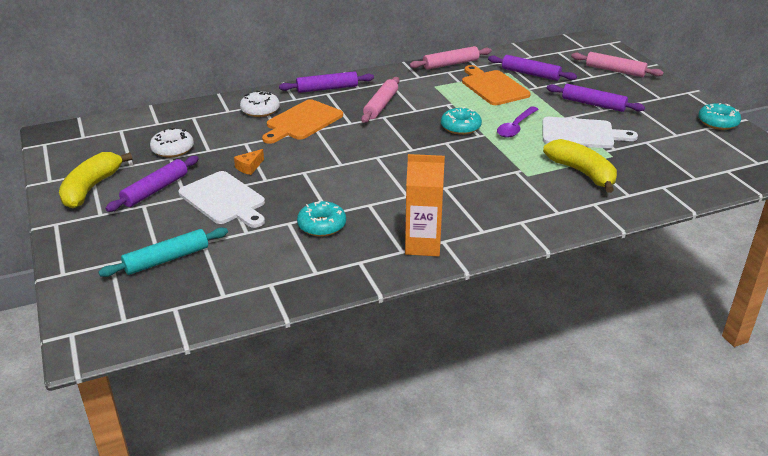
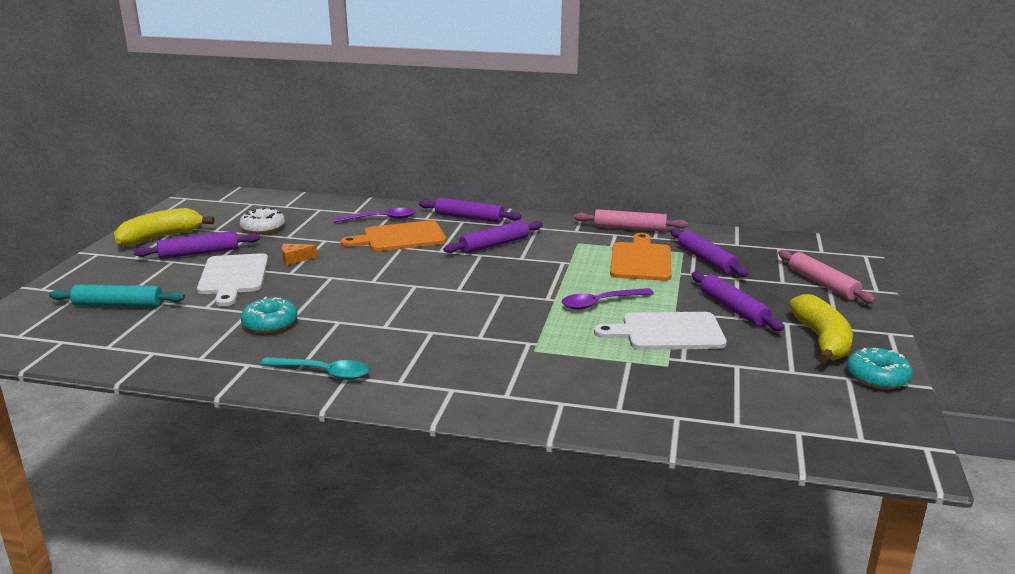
camera: 35 degrees right, 10 degrees down
(260, 110) = (381, 219): white donut -> purple spoon
(381, 105) = (494, 245): pink rolling pin -> purple rolling pin
(423, 245) = (323, 372): orange carton -> turquoise spoon
(460, 127) = (541, 285): turquoise donut -> none
(581, 133) = (667, 332): white cutting board -> white cutting board turned 135 degrees clockwise
(582, 173) = (601, 369): yellow banana -> yellow banana (822, 340)

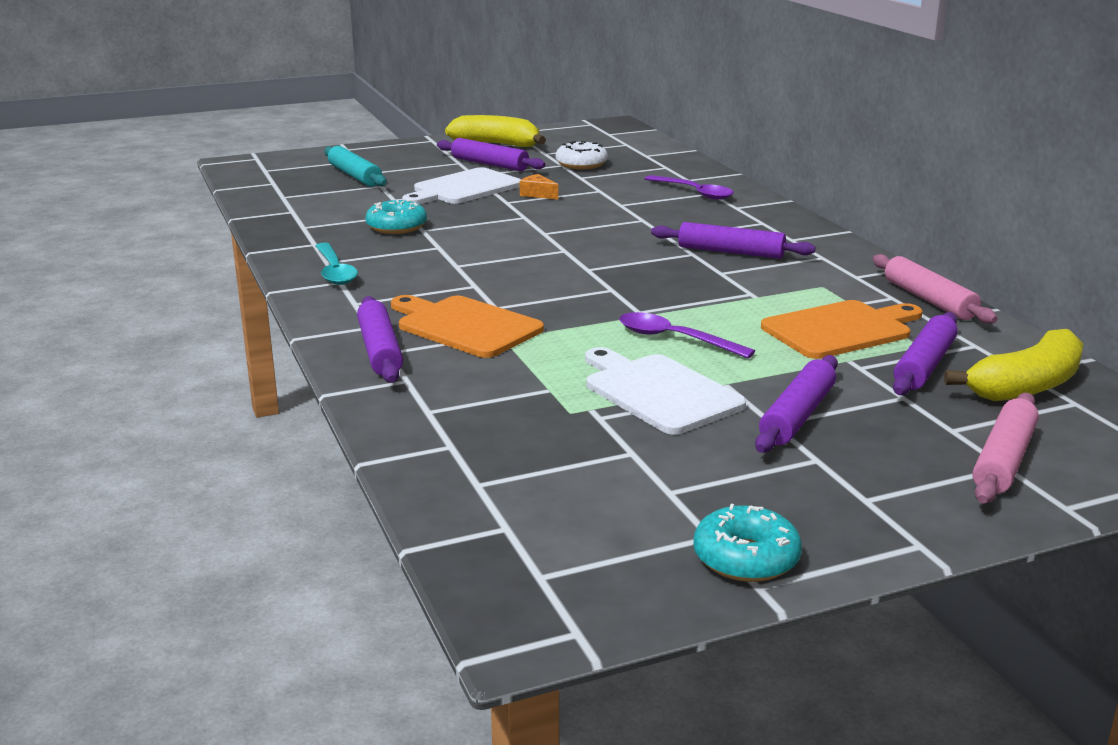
camera: 55 degrees right, 0 degrees up
(400, 237) = (664, 212): orange cutting board -> orange cutting board (465, 326)
(469, 217) = (779, 222): purple rolling pin -> purple rolling pin (380, 350)
(822, 340) = (801, 495): yellow banana -> yellow banana (1027, 386)

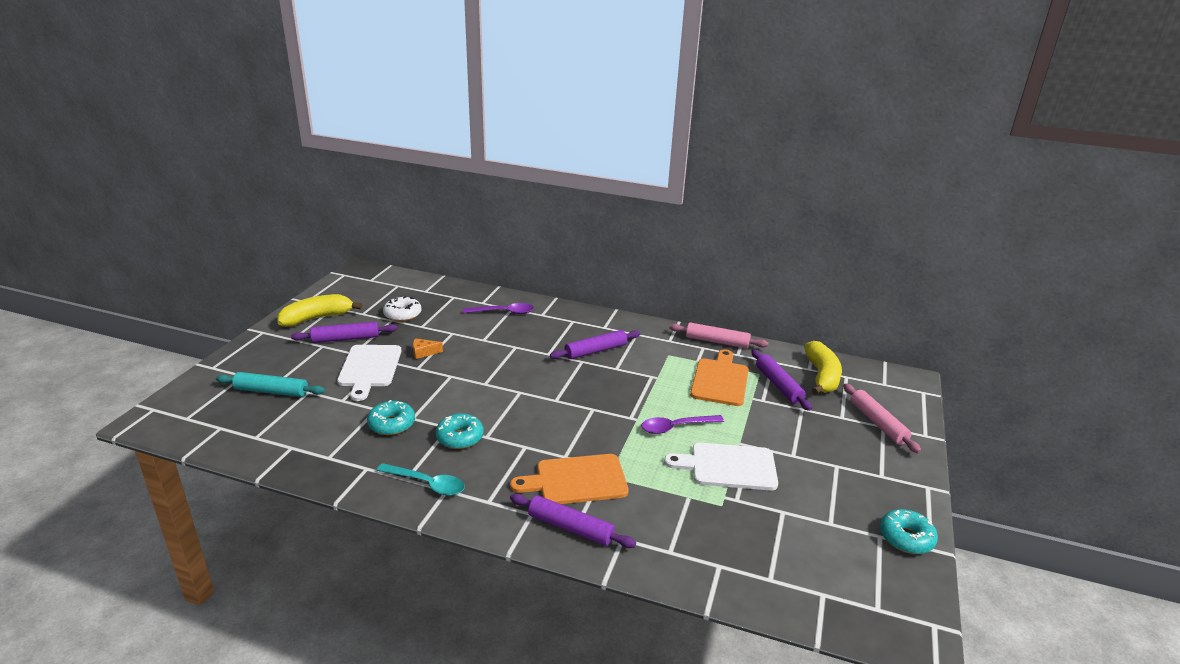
camera: 50 degrees left, 5 degrees up
(431, 256) = (460, 437): none -> turquoise donut
(797, 416) = (792, 445): purple rolling pin -> none

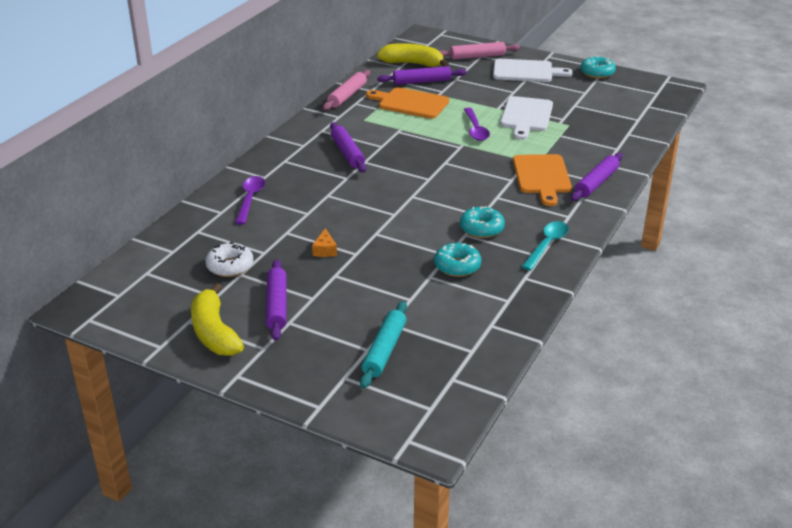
camera: 80 degrees left, 5 degrees up
(369, 368) = (350, 284): white cutting board -> white cutting board (526, 71)

